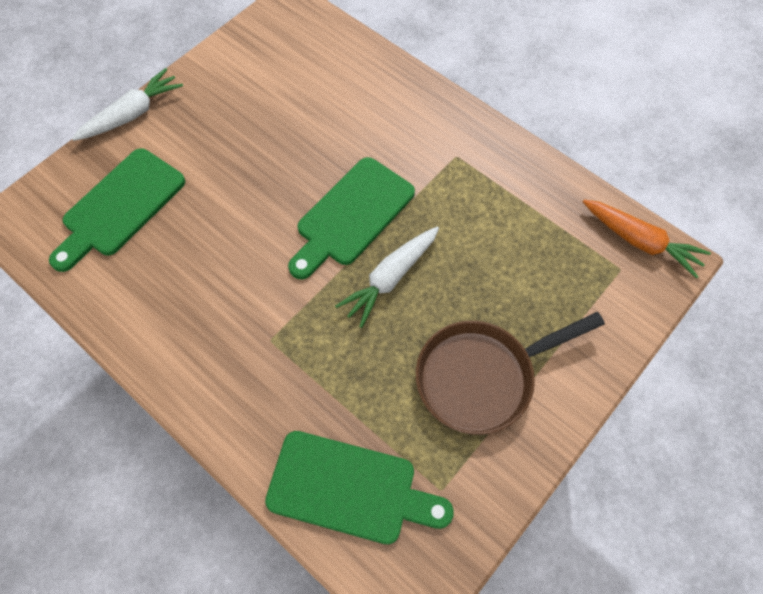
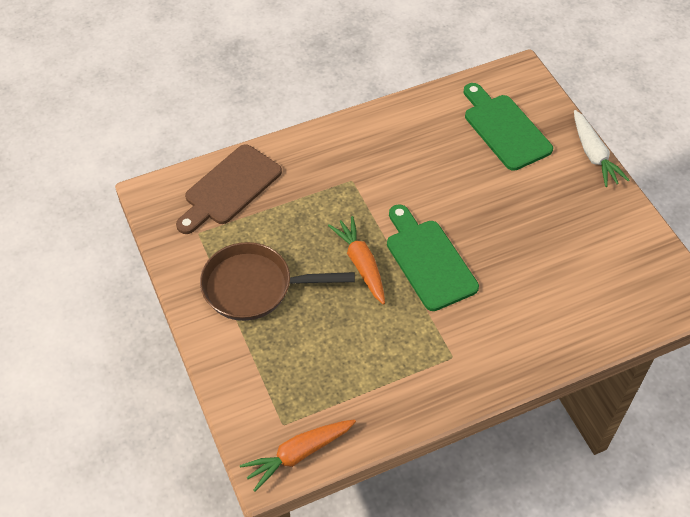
camera: 115 degrees right, 10 degrees down
(349, 489) = (229, 188): green cutting board -> brown cutting board
(390, 278) = (361, 264): white carrot -> orange carrot
(482, 377) = (254, 287): brown pan -> brown pan turned 90 degrees counterclockwise

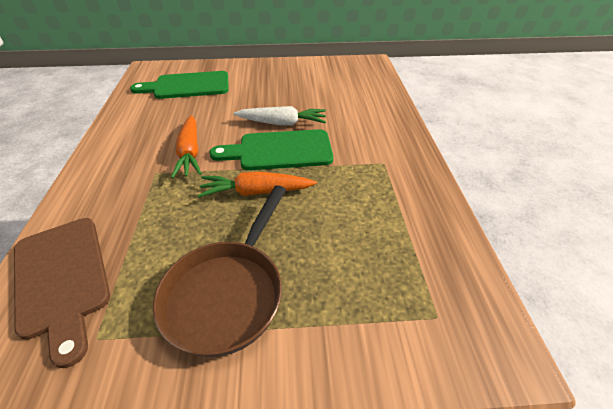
camera: 70 degrees left, 10 degrees down
(298, 454) = (481, 311): orange carrot -> orange carrot (190, 152)
(593, 155) = (243, 62): white carrot -> white carrot (282, 123)

